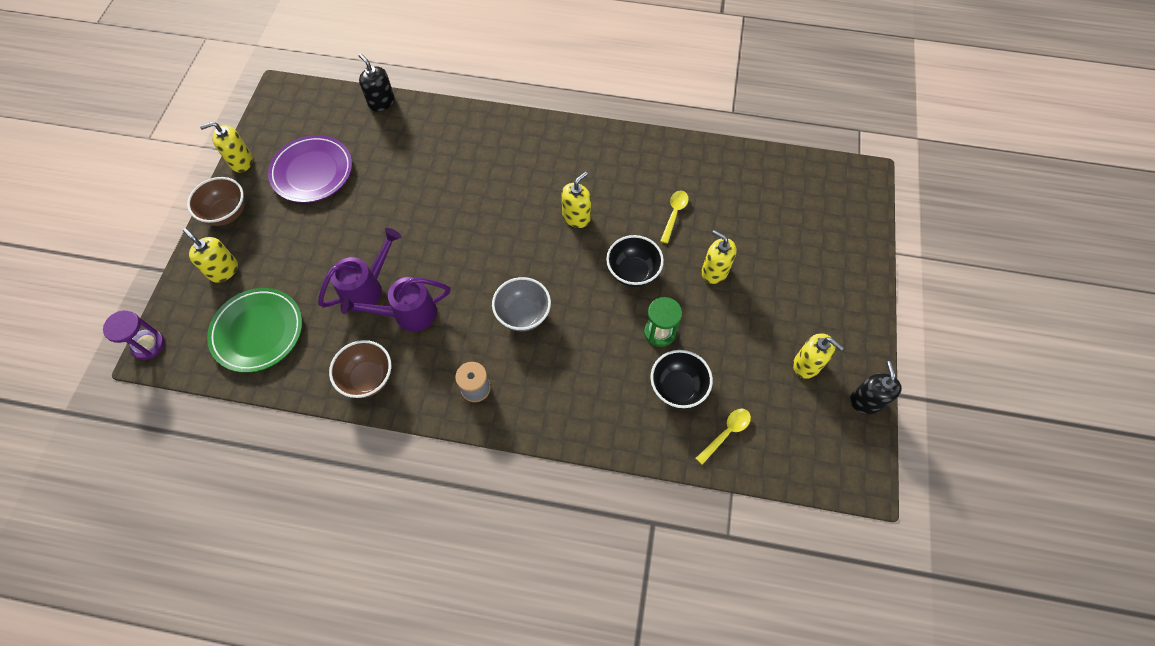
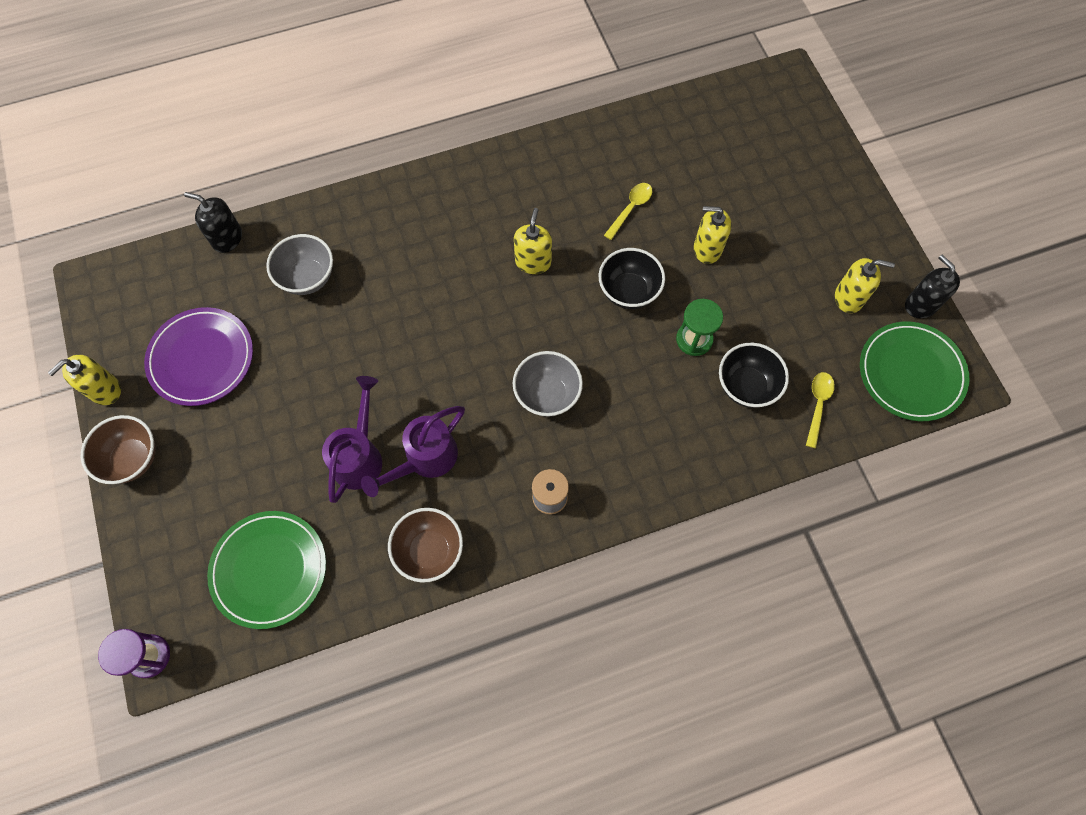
camera: 30 degrees left, 5 degrees up
(223, 270) = (177, 525): yellow soap dispenser -> none
(415, 153) = (307, 278): none -> grey bowl
(674, 214) = (630, 209): yellow spoon -> yellow spoon turned 45 degrees clockwise
(821, 450) = (910, 373): none -> green plate

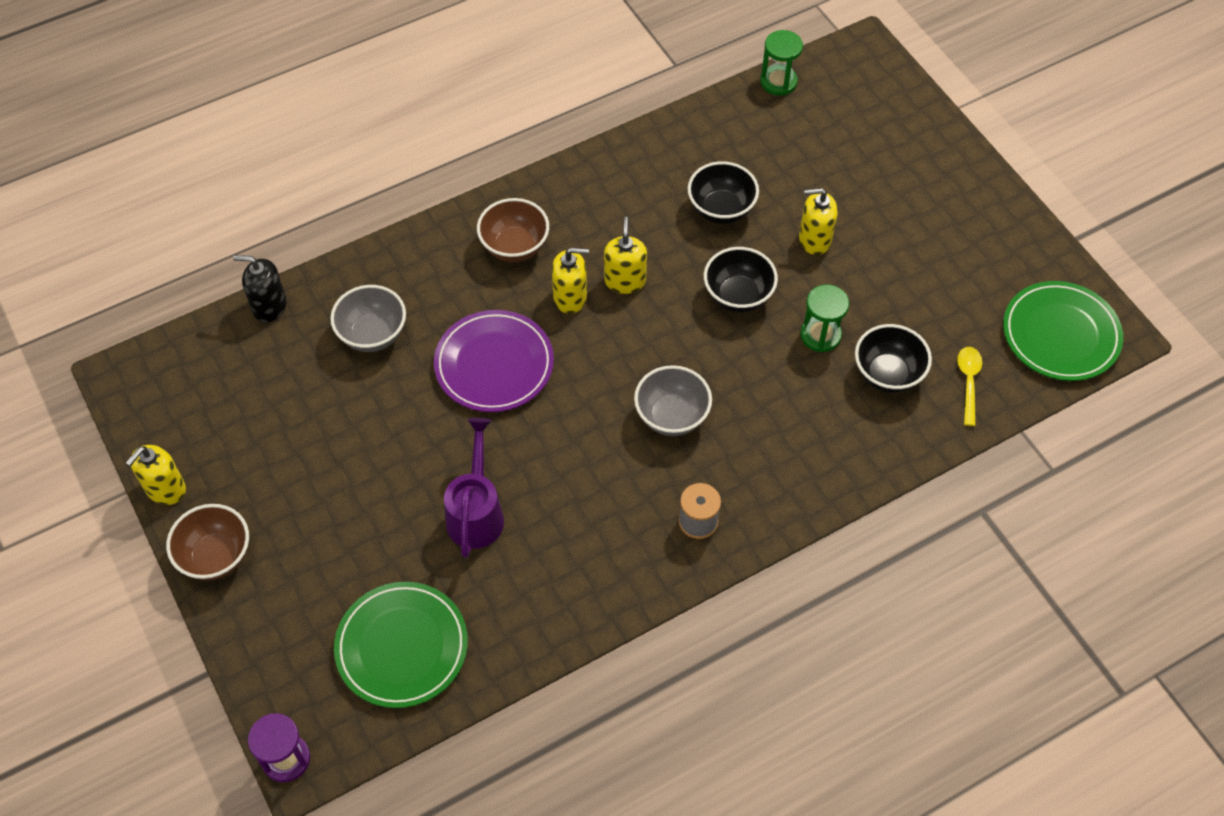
camera: 10 degrees left, 10 degrees down
(202, 358) = (271, 438): purple plate -> purple plate (494, 364)
(425, 459) = (551, 504): purple watering can -> none
(429, 551) = (577, 598): brown bowl -> brown bowl (514, 247)
(630, 209) = (721, 210): yellow spoon -> black bowl
(705, 98) = (778, 82): none -> green hourglass
(849, 298) = (978, 267): yellow soap dispenser -> yellow soap dispenser (570, 297)
(920, 305) = (1056, 263): black soap dispenser -> none

